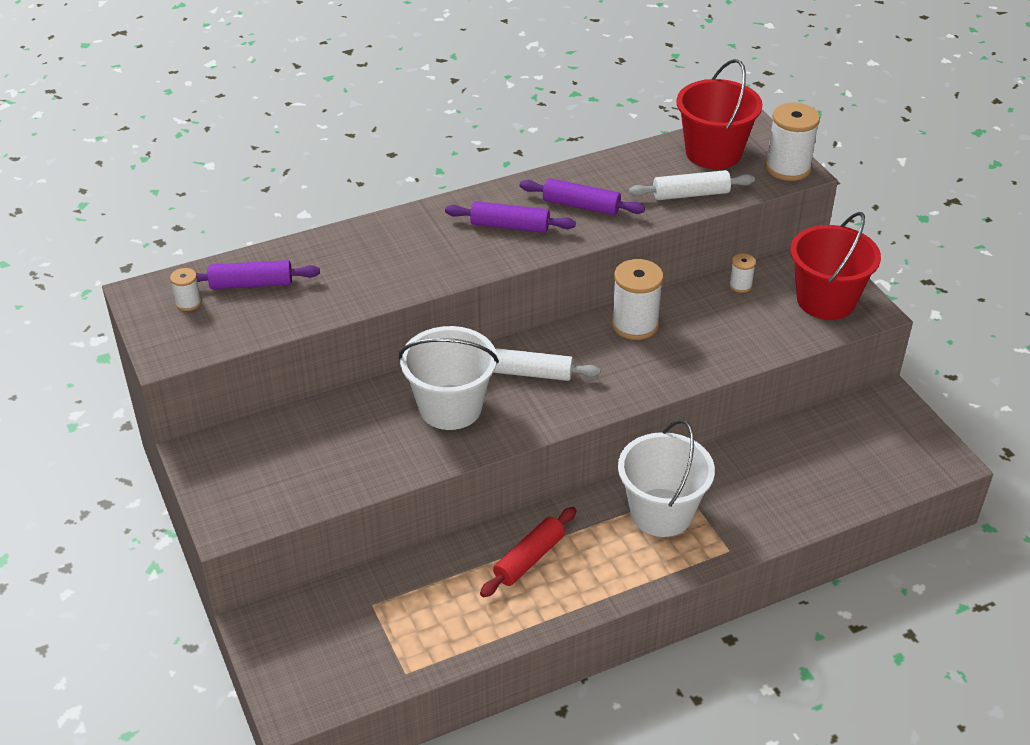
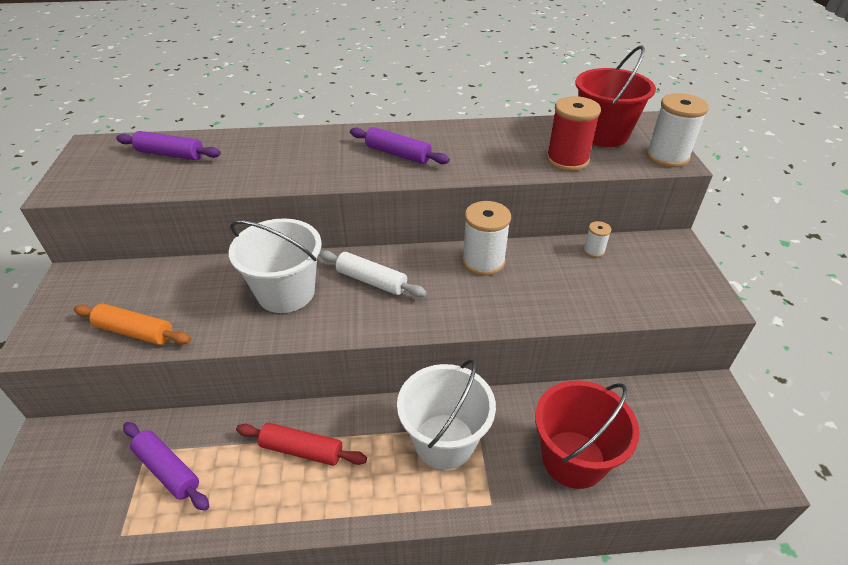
camera: 20 degrees right, 0 degrees up
(188, 303) = (115, 157): white spool -> none
(323, 485) = (135, 332): none -> orange rolling pin
(529, 559) = (302, 450): red rolling pin -> red rolling pin turned 45 degrees clockwise
(581, 206) = (466, 151): purple rolling pin -> purple rolling pin (167, 470)
(690, 194) = (567, 160): white rolling pin -> red spool
(826, 300) = (671, 282): red bucket -> red bucket (573, 459)

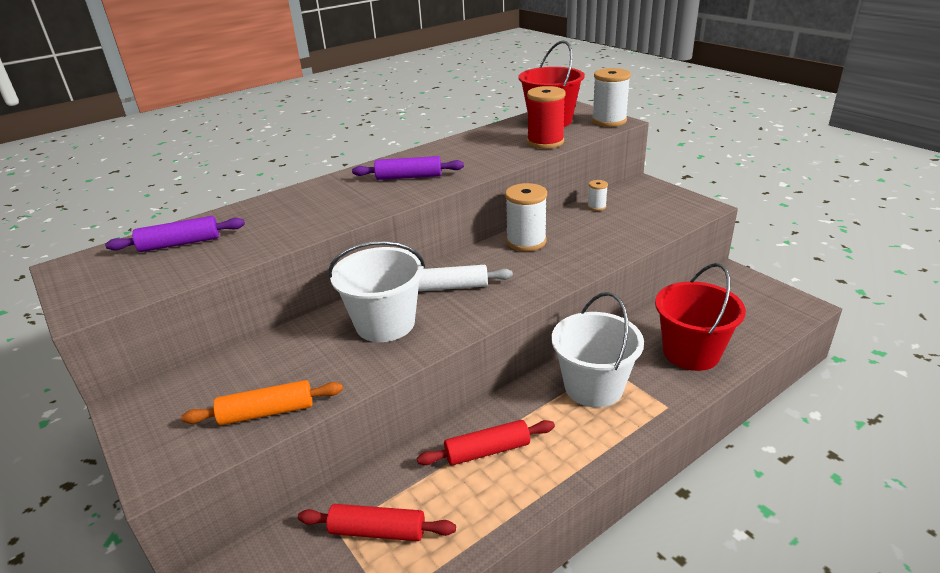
camera: 30 degrees left, 10 degrees down
(167, 470) = (377, 531): purple rolling pin -> red rolling pin

